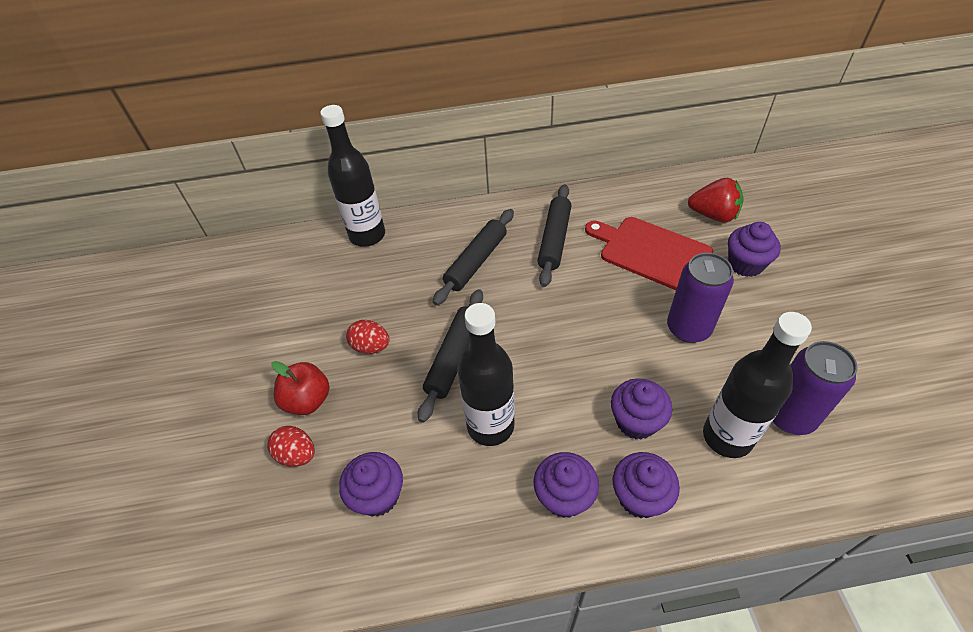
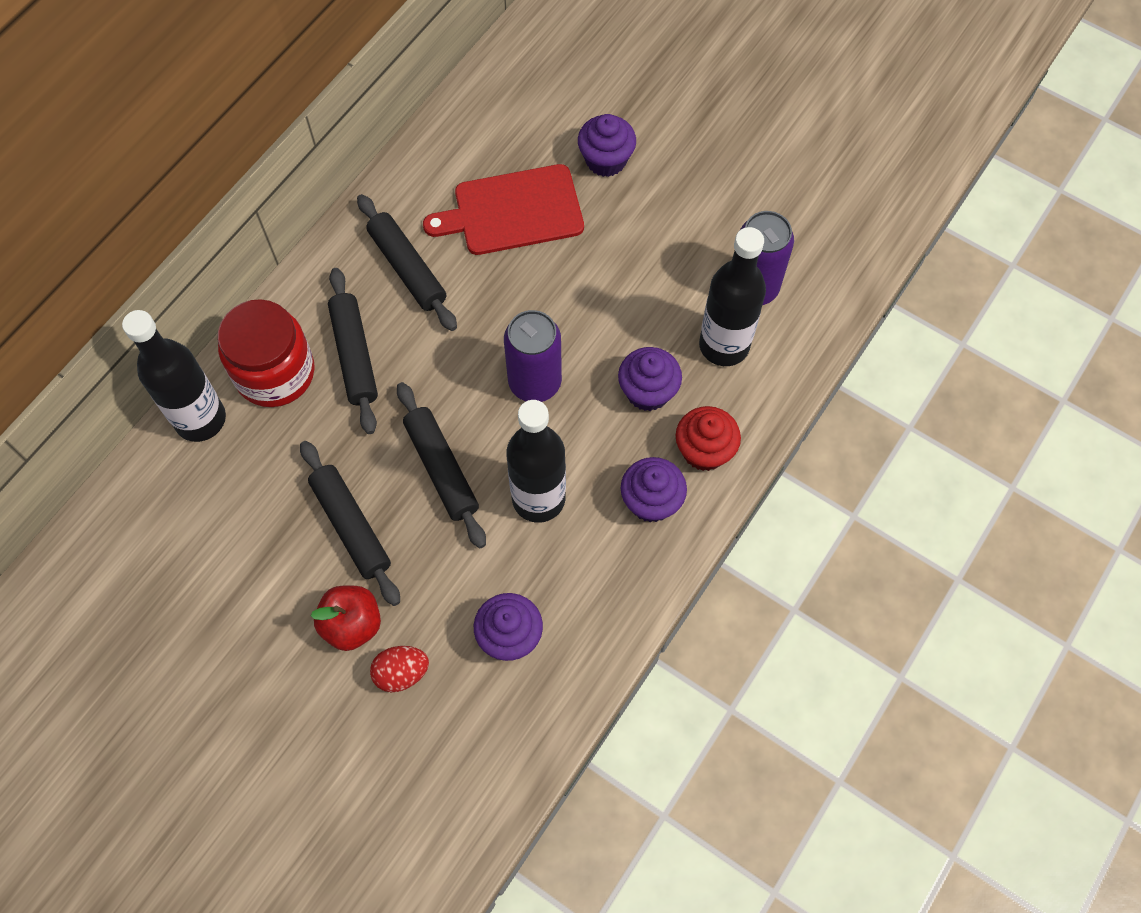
camera: 50 degrees left, 15 degrees up
(371, 346) = (351, 526): red egg -> black rolling pin
(427, 240) = (275, 372): none -> red jar
(640, 497) = (704, 451): purple cupcake -> red cupcake
(688, 328) = (614, 268): purple can -> purple can (535, 382)
(713, 215) = (532, 122): red strawberry -> none

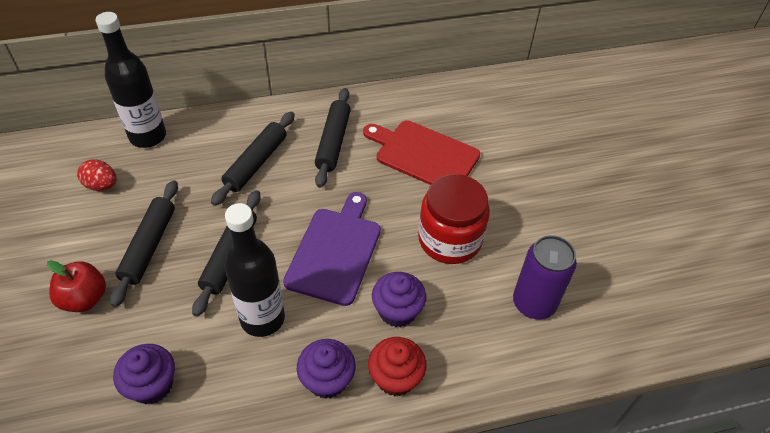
camera: 40 degrees right, 15 degrees down
(275, 372) = (208, 142): red jar -> red jar (450, 239)
(401, 673) = (73, 350): red egg -> red egg (101, 185)
(535, 382) = (335, 251): purple can -> purple cutting board
(606, 160) = (509, 166): purple cupcake -> none
(724, 345) = (477, 323): black bottle -> none

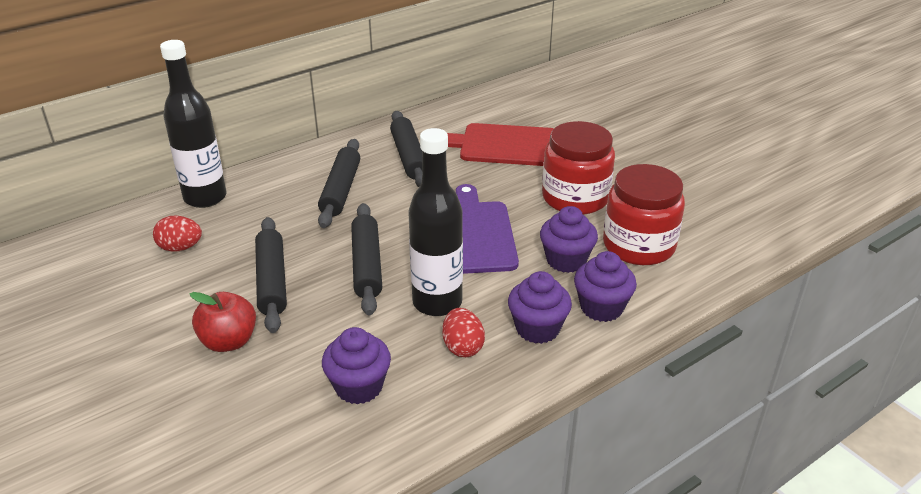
camera: 20 degrees left, 15 degrees down
(255, 376) = (462, 347): none -> red egg
(395, 378) = (601, 308): red cupcake -> purple cupcake
(473, 317) = (638, 245): none -> red jar
(534, 303) = (684, 221): purple can -> none

